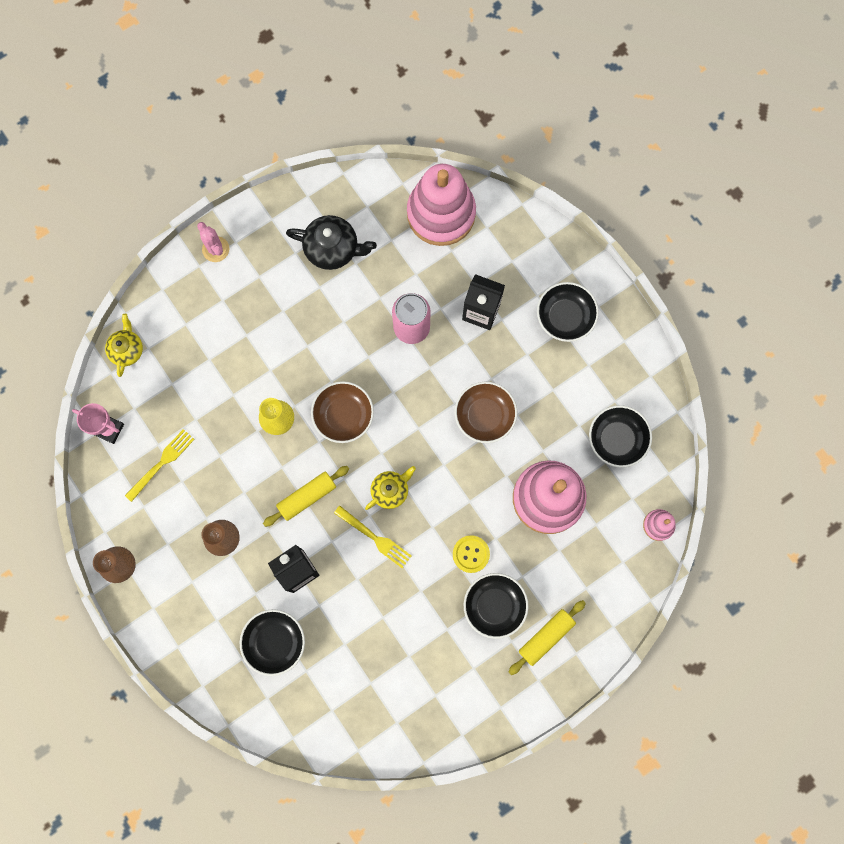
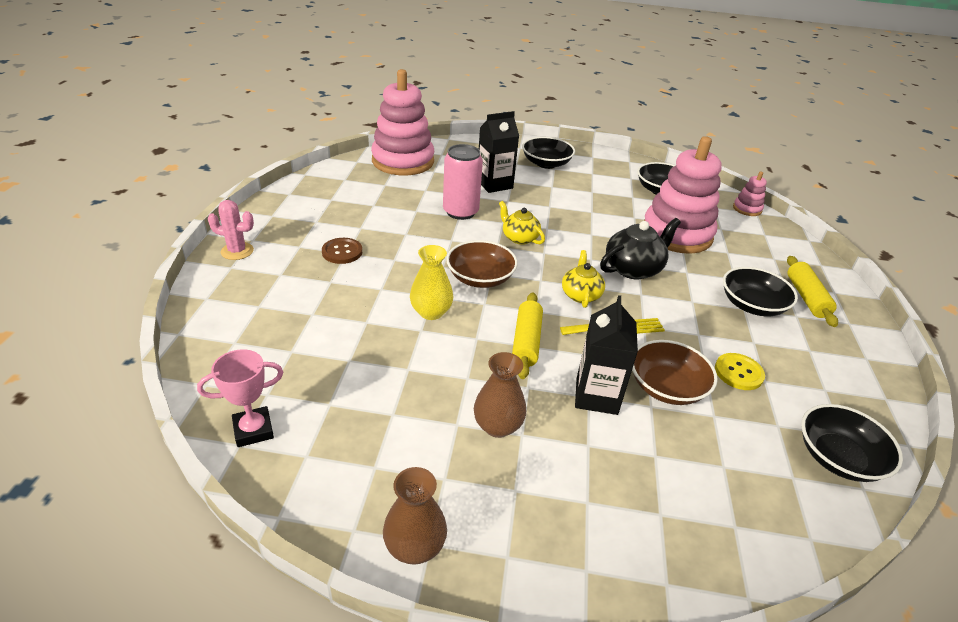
camera: 50 degrees left, 40 degrees down
(127, 350) = (209, 357): yellow teapot -> yellow teapot (519, 238)
(162, 463) = (352, 415): yellow fork -> none
(274, 642) = (664, 468): black bowl -> black bowl (838, 457)
(281, 307) = (342, 252): none -> brown button
(332, 249) = (345, 206): black teapot -> black teapot (633, 268)
(471, 554) = (688, 290): yellow button -> yellow button (738, 373)
(484, 415) = (574, 223): brown bowl -> brown bowl (666, 387)

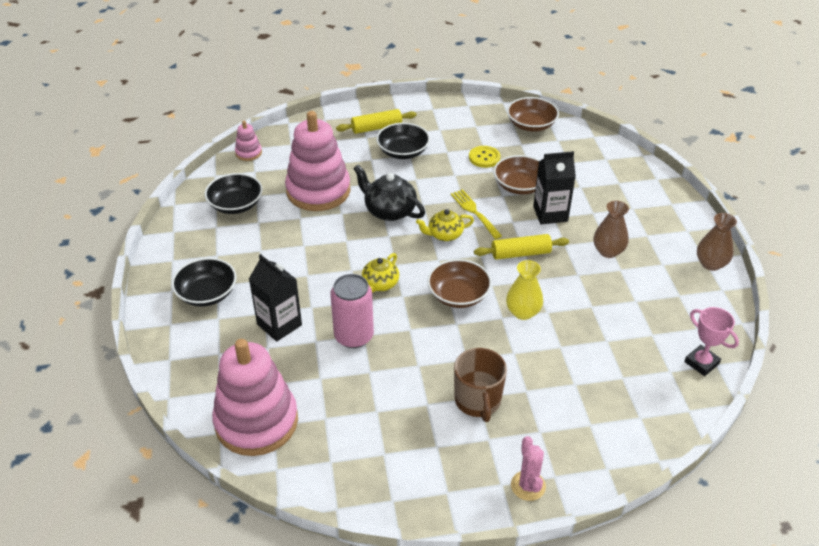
camera: 105 degrees left, 5 degrees up
(342, 252) = (478, 401): brown button -> brown mug
(838, 457) = (531, 125): black bowl -> brown bowl

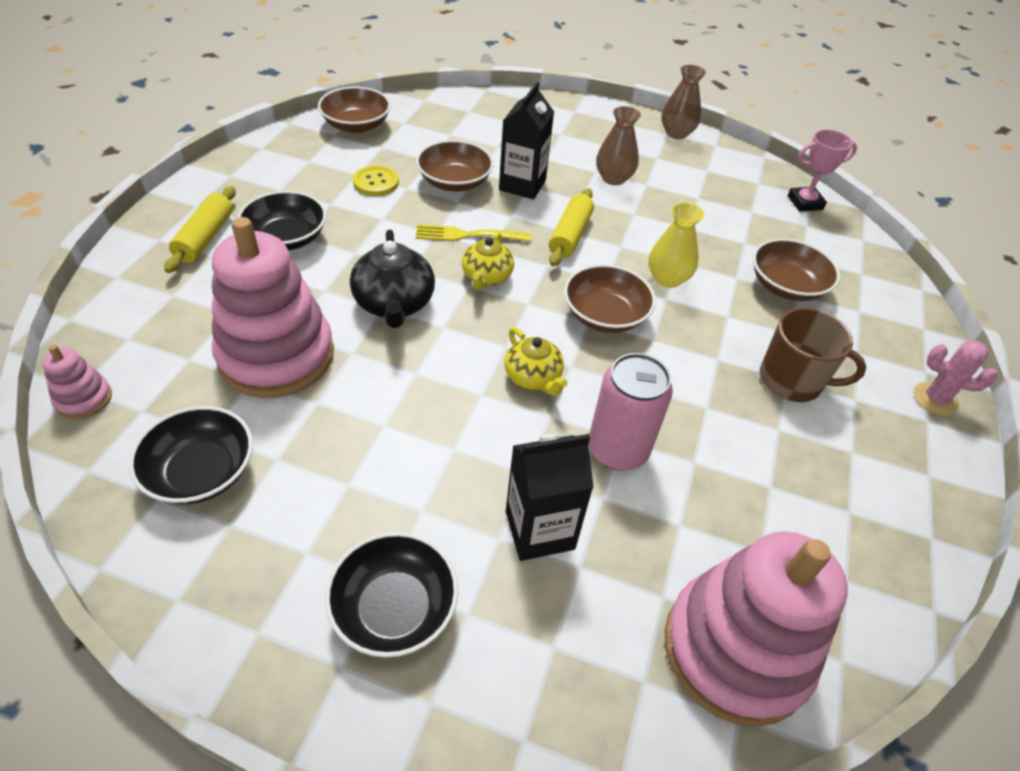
camera: 65 degrees left, 5 degrees up
(389, 211) = (394, 304): black teapot -> black teapot turned 75 degrees counterclockwise
(577, 375) = (786, 286): none -> brown bowl

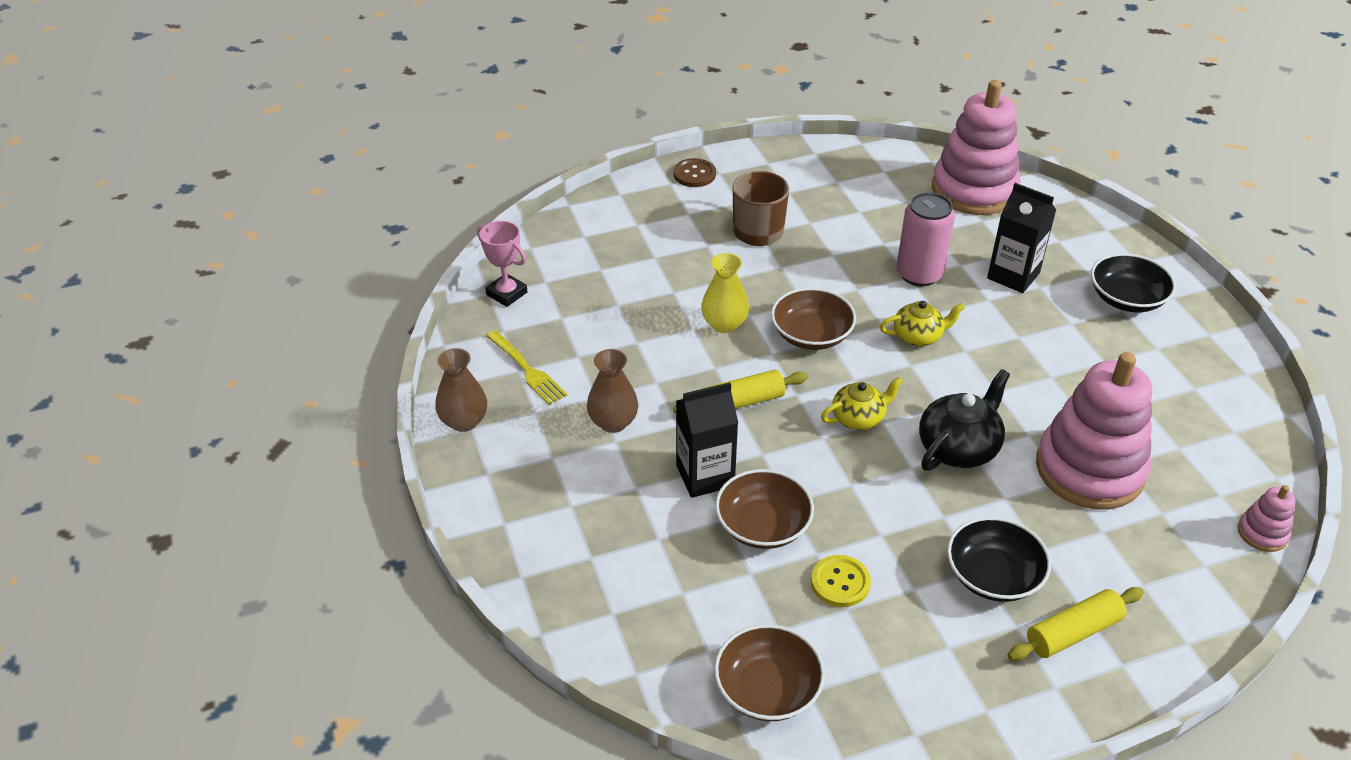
camera: 125 degrees left, 5 degrees down
(201, 472) = (1197, 427): black bowl -> none
(468, 235) = (825, 462): yellow fork -> yellow fork (527, 370)
(533, 377) = (918, 336): yellow teapot -> yellow teapot turned 60 degrees clockwise
(786, 286) = (652, 265): brown bowl -> none
(935, 399) = (694, 174): pink cactus -> brown button

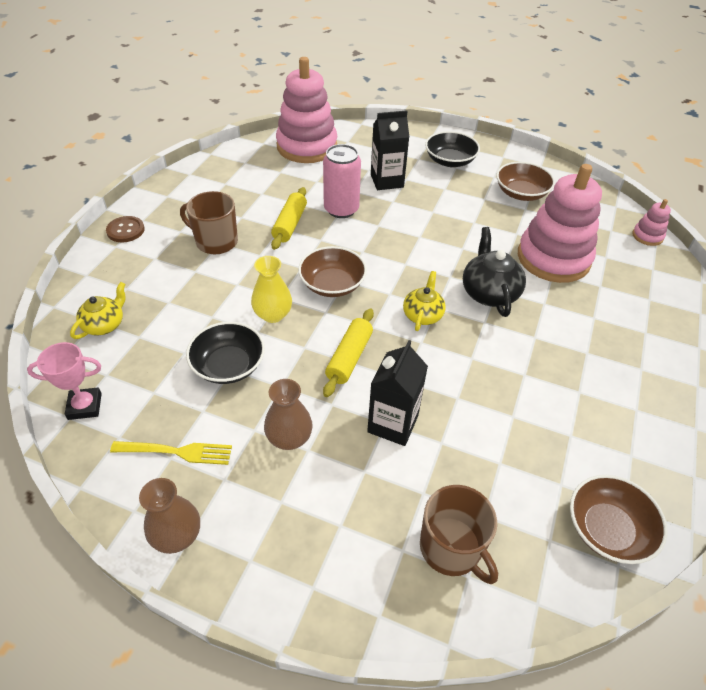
camera: 50 degrees left, 5 degrees up
(626, 587) = (451, 548): none -> brown mug
(763, 525) = (465, 426): brown bowl -> brown bowl (521, 193)
(840, 582) = (546, 422): yellow button -> none
(918, 336) = (387, 245): yellow teapot -> yellow teapot (104, 324)
(993, 576) = (597, 350): black bowl -> black bowl (228, 365)
(1073, 632) = (663, 349): yellow rolling pin -> yellow rolling pin (290, 224)

